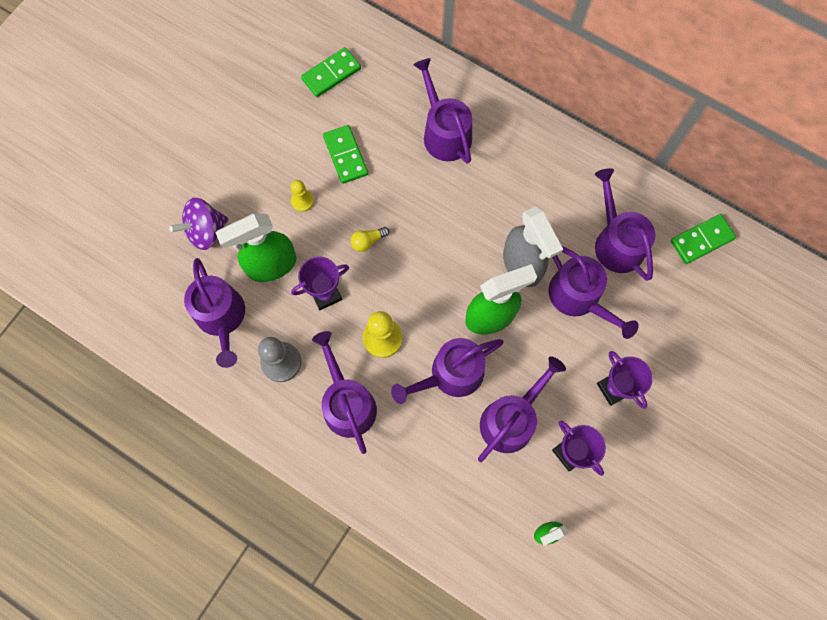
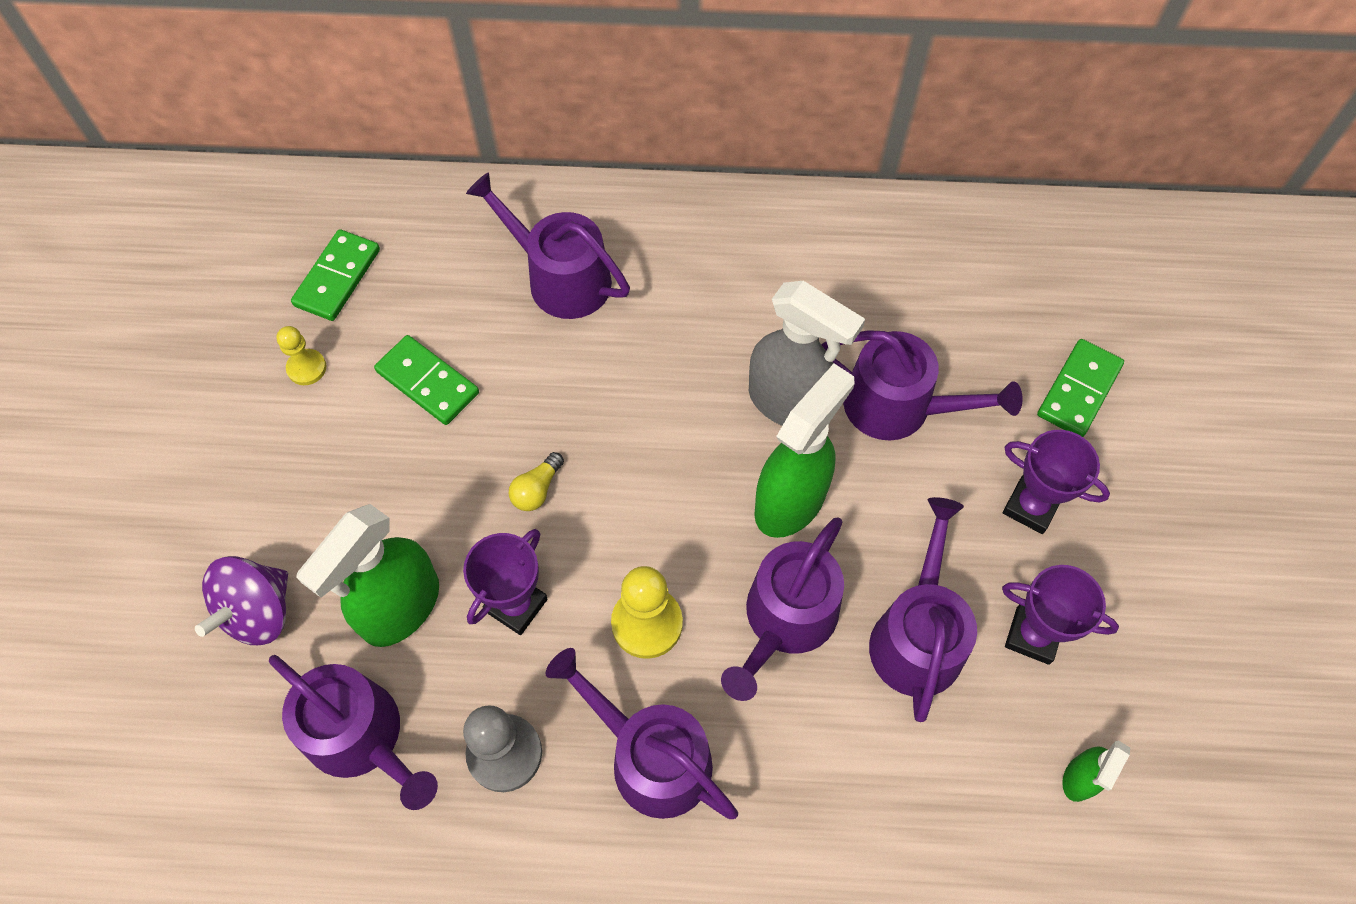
camera: 30 degrees left, 10 degrees down
(302, 201) = (396, 483): yellow pawn -> yellow pawn (307, 368)
(616, 242) = (899, 304): purple watering can -> none
(702, 240) = (1009, 244): green domino -> green domino (1079, 390)

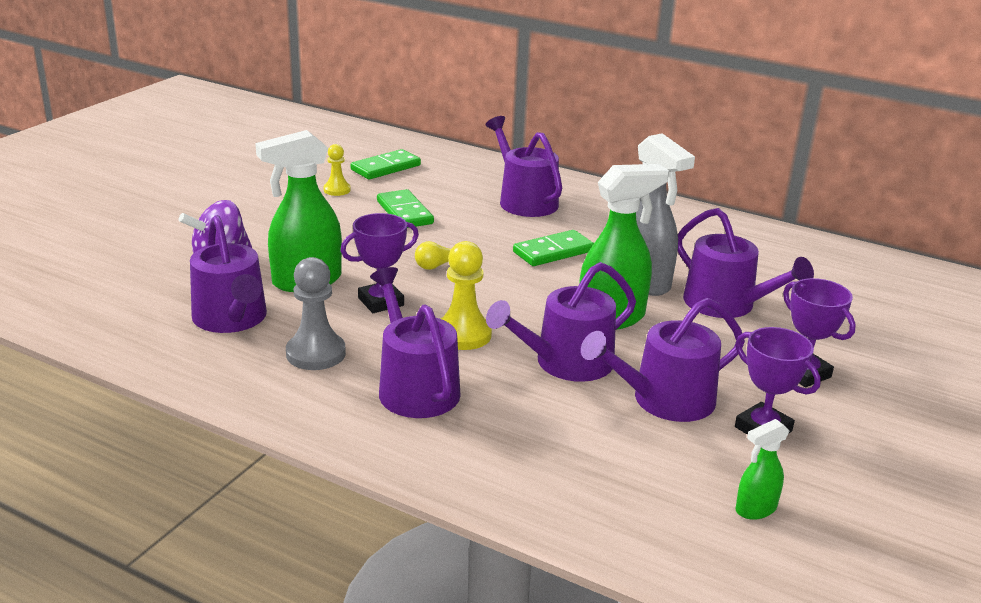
camera: 25 degrees right, 35 degrees down
(917, 636) = (664, 400): purple watering can -> purple watering can turned 150 degrees counterclockwise
(1079, 390) = (882, 337): green domino -> green domino (553, 252)

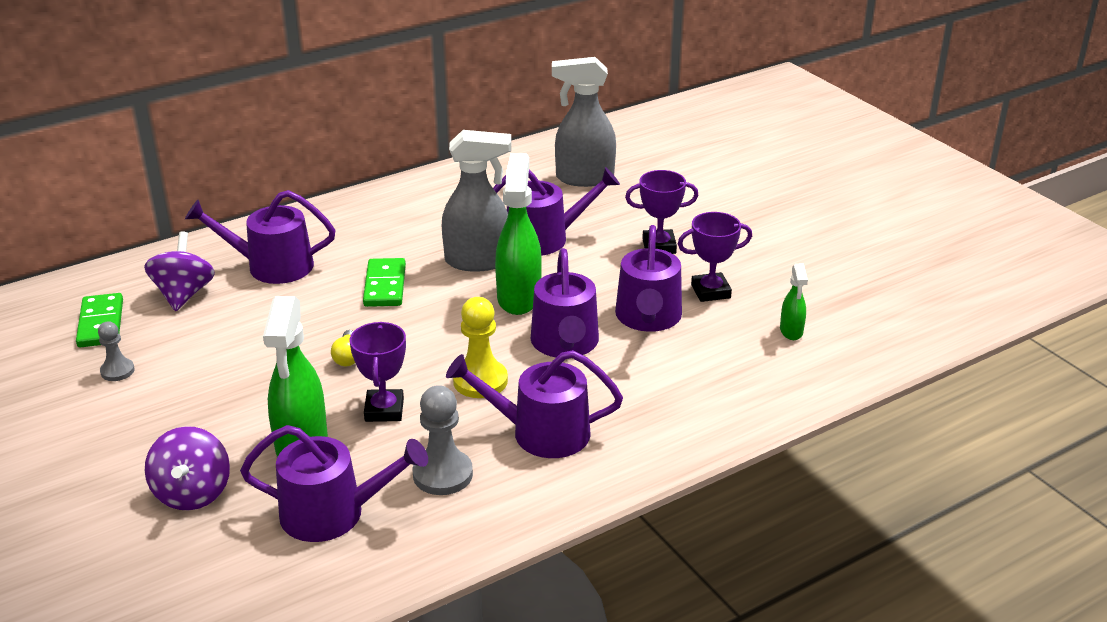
camera: 60 degrees left, 5 degrees up
(337, 190) = (117, 371): yellow pawn -> grey pawn
(405, 212) = (219, 343): green domino -> none
(450, 182) = (184, 294): none -> purple spinning top
(863, 297) = (584, 178): none -> grey spray bottle

